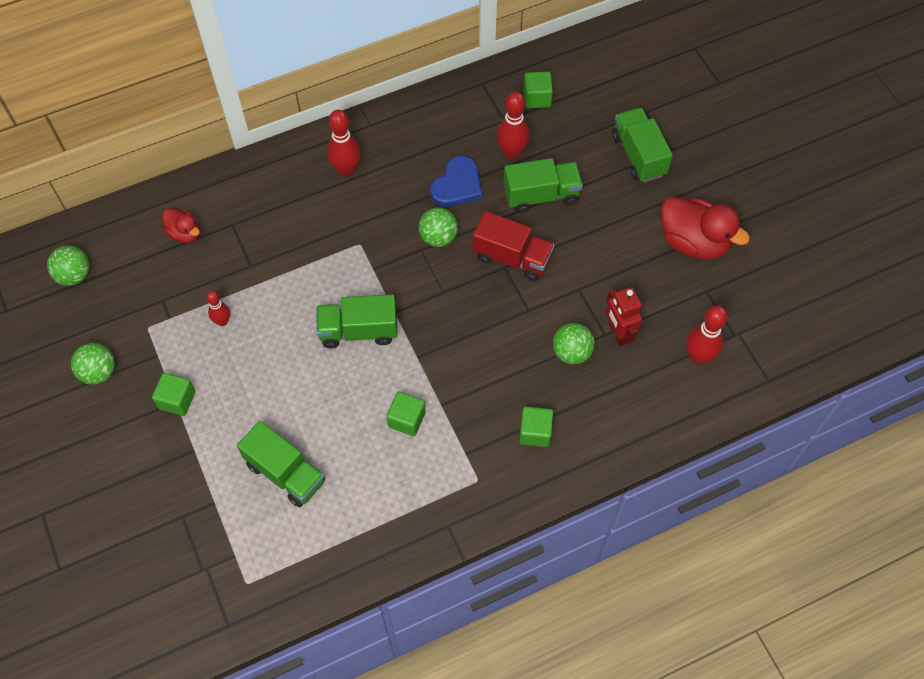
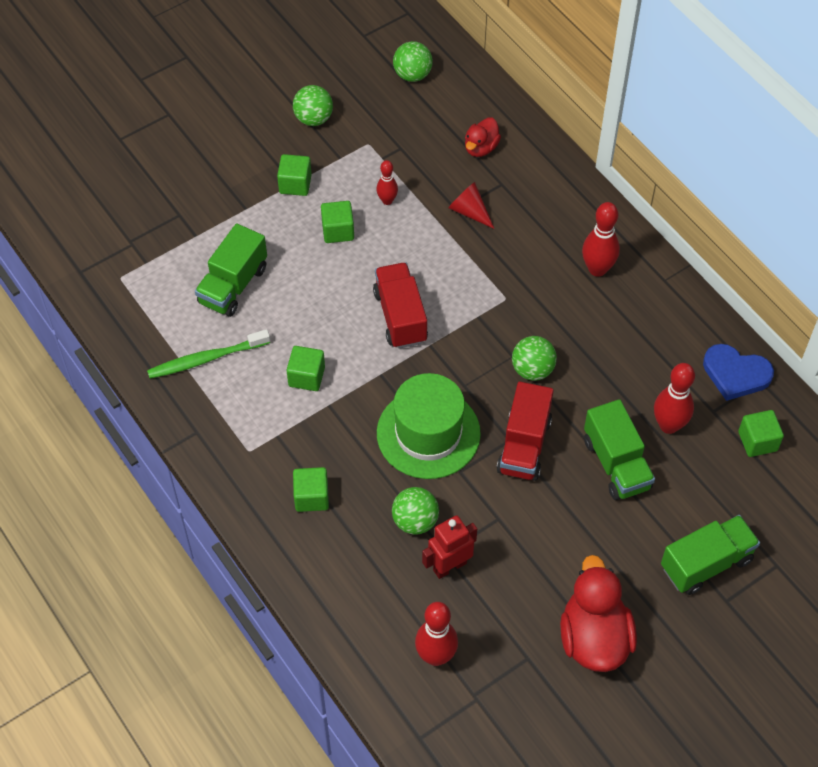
camera: 80 degrees right, 5 degrees down
(246, 369) = (338, 231): none -> green cube
(256, 255) = (469, 211): none -> red cone
(358, 331) = (400, 316): green truck -> red truck
(367, 507) = (207, 359): none -> green toothbrush
(457, 185) = (606, 377): blue heart -> blue heart (735, 374)
(486, 328) = (428, 433): none -> green hat
(693, 242) = (594, 638): red duck -> red duck turned 150 degrees clockwise

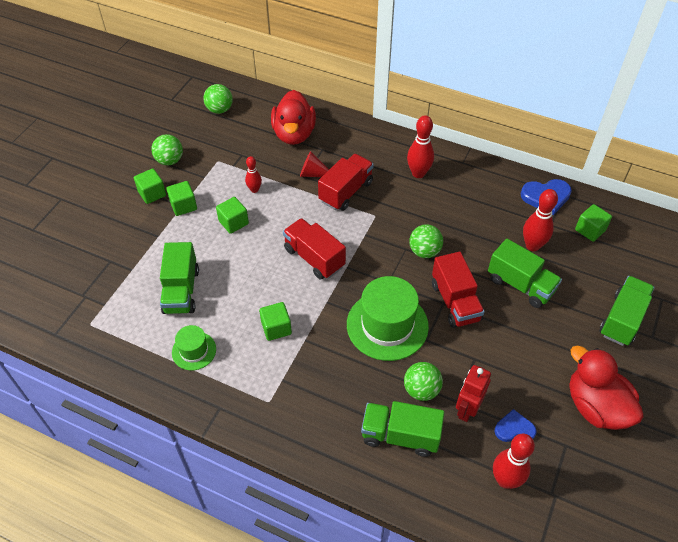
camera: 30 degrees left, 5 degrees down
(207, 359) = (194, 351): green toothbrush -> green hat
(311, 497) = (337, 411): green cube -> green cube (152, 193)
(359, 555) = (400, 436): none -> green truck
(481, 148) = (294, 134): red duck -> red duck, size x1.84
(485, 612) = (514, 429): none -> blue heart
(492, 252) = (346, 191): none -> red truck

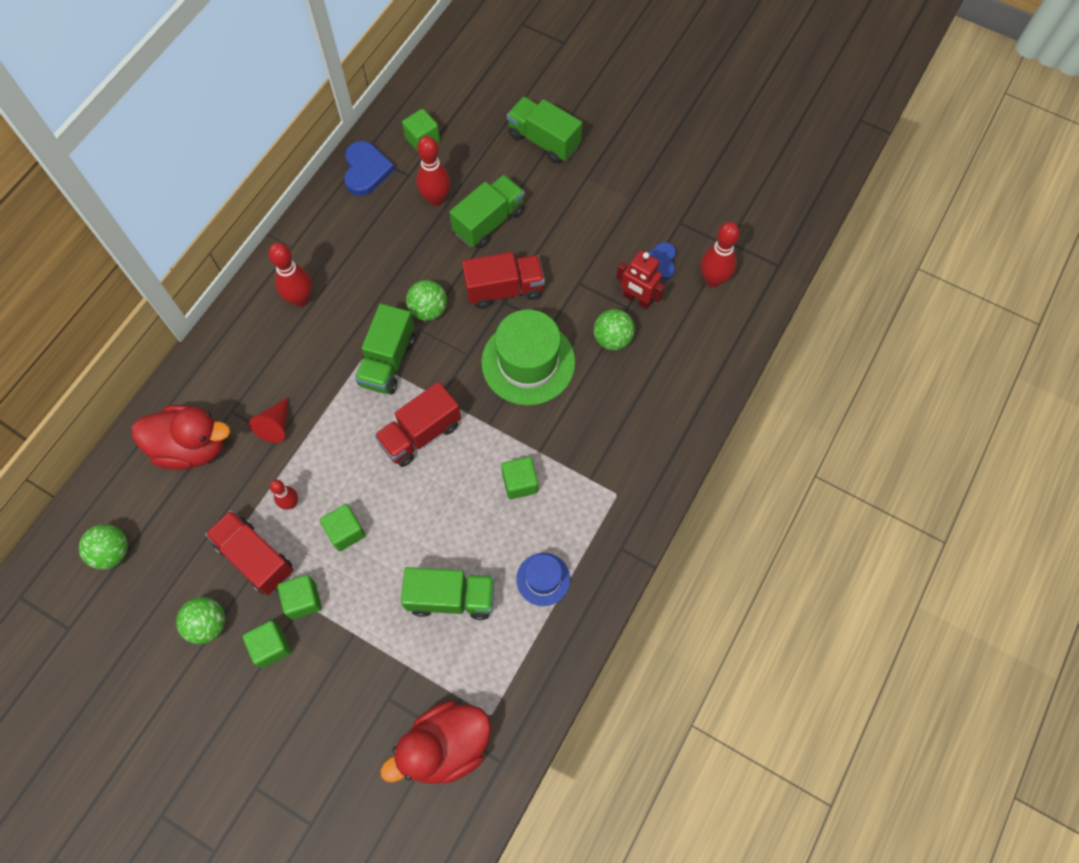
camera: 85 degrees left, 15 degrees up
(194, 351) = (543, 579): green hat -> blue hat
(346, 191) = (316, 388): red truck -> red truck (255, 558)
(400, 436) = (663, 365): green truck -> green truck (388, 361)
(596, 406) = (640, 188): red duck -> red duck (445, 746)

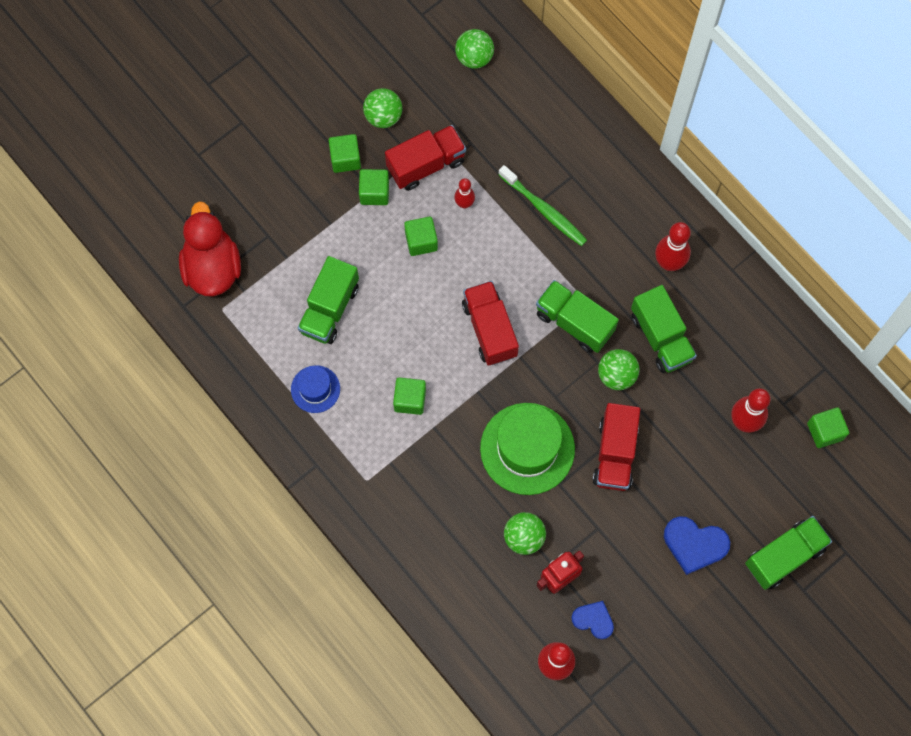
camera: 110 degrees right, 5 degrees up
(192, 447) = (548, 137): red duck -> none
(276, 425) = (544, 209): red cone -> green toothbrush
(366, 170) = (802, 364): blue heart -> blue heart (694, 544)
(489, 222) = (699, 465): green truck -> green truck (661, 337)

